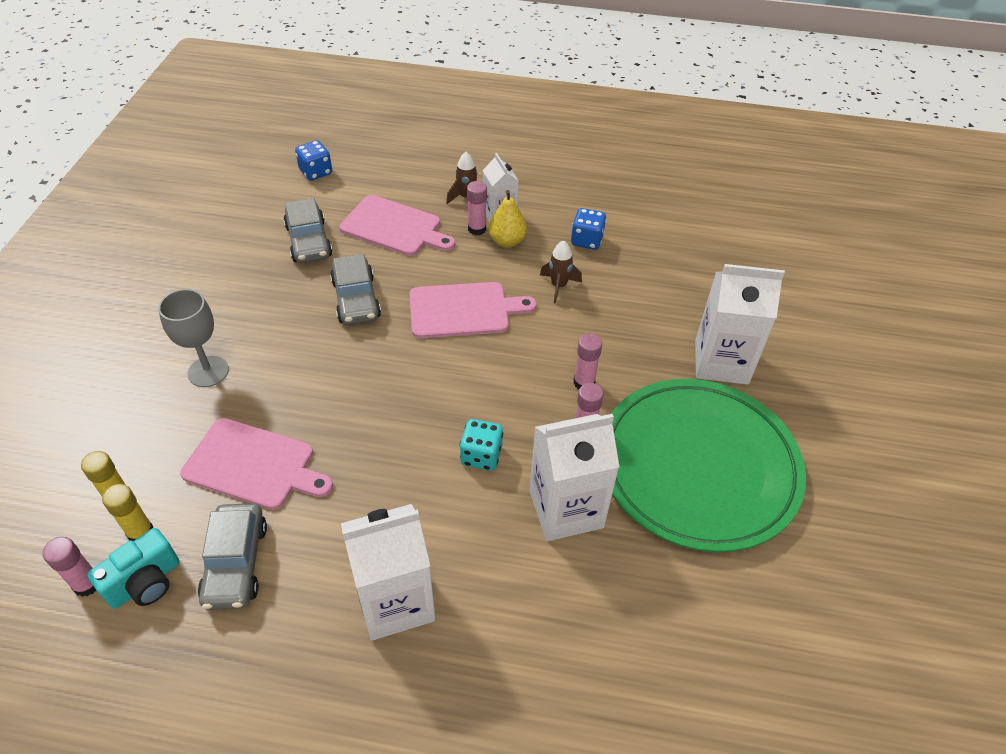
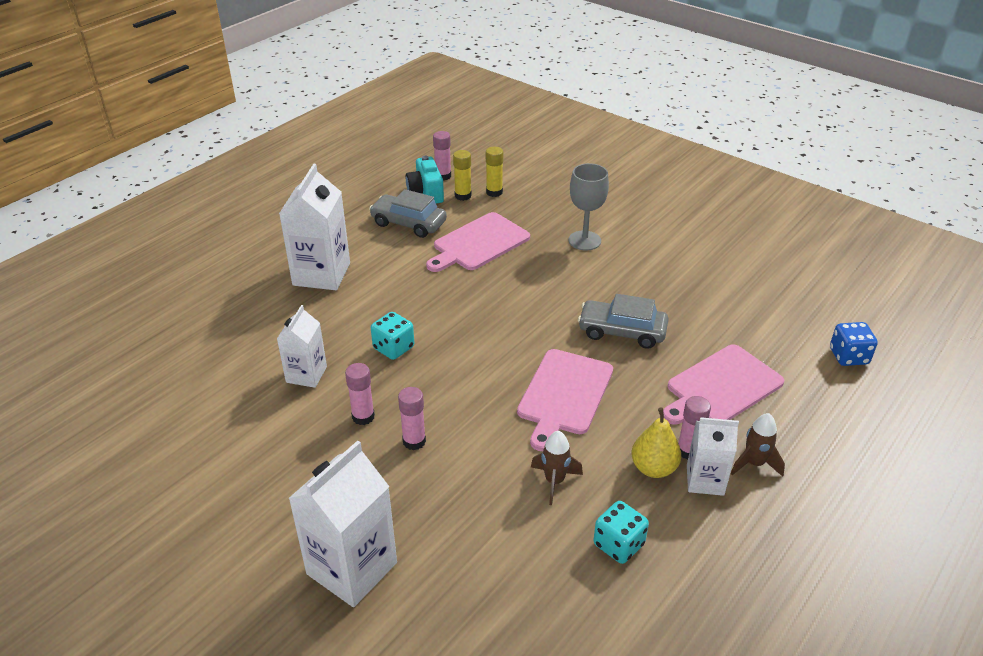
camera: 120 degrees right, 10 degrees down
(309, 241) = (724, 324): grey car -> none
(566, 509) = (306, 374): white carton -> white carton, size x0.60
(586, 240) = (618, 544): blue dice -> turquoise dice
(698, 466) = (263, 475): green plate -> none

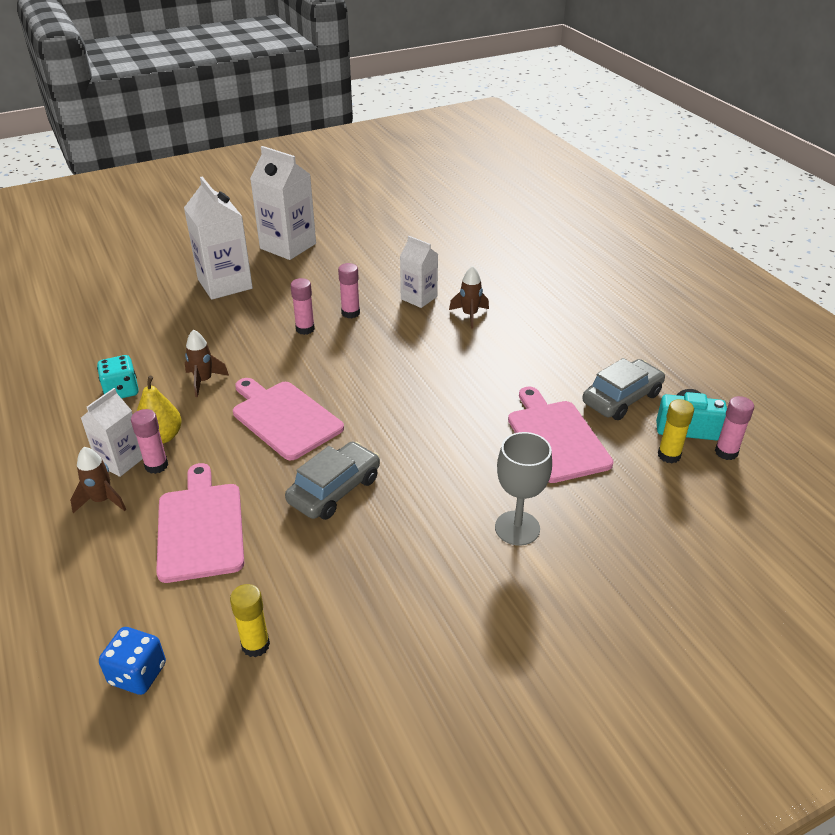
camera: 115 degrees right, 0 degrees up
(321, 274) = (554, 328): white carton -> white carton (288, 246)
(324, 329) = (469, 315): none -> brown rocket
(393, 348) = (419, 343): turquoise dice -> none
(494, 192) = (668, 485): yellow glue stick -> yellow glue stick (255, 645)

